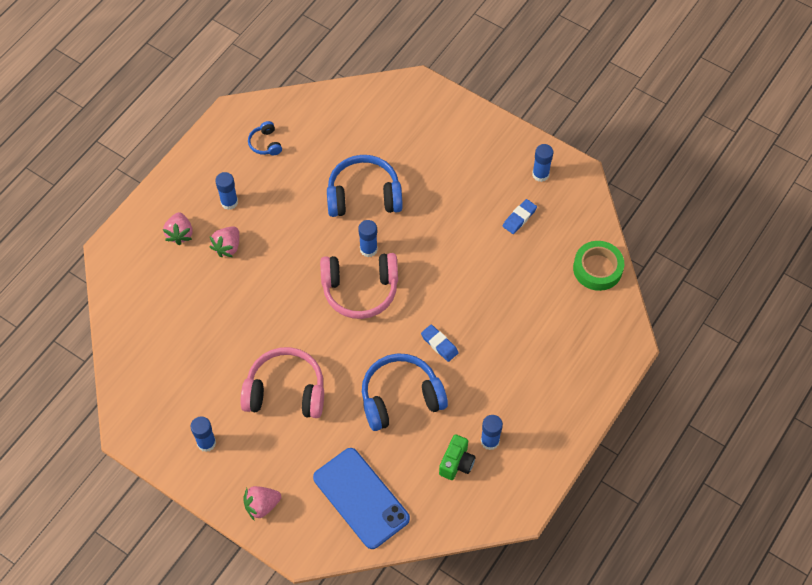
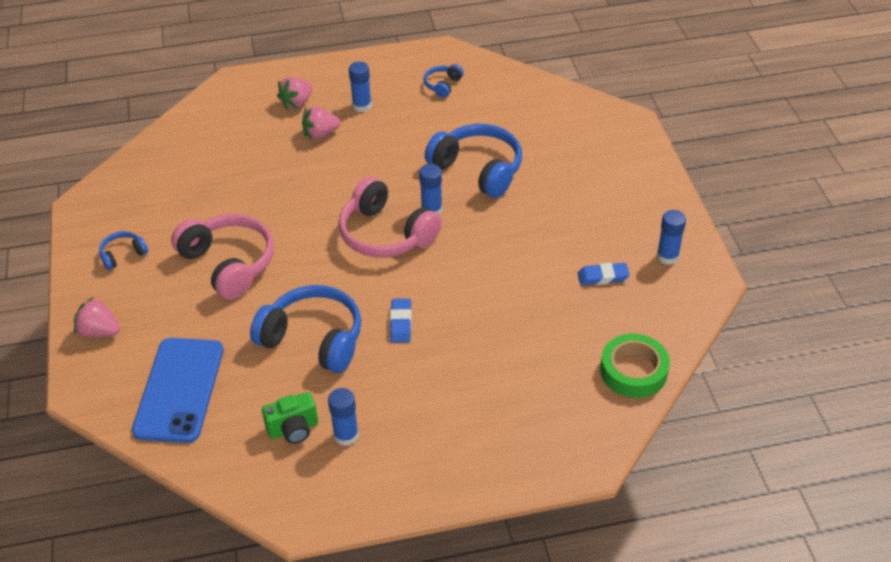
camera: 45 degrees right, 15 degrees down
(206, 443) = (123, 254): blue glue stick -> blue headphones

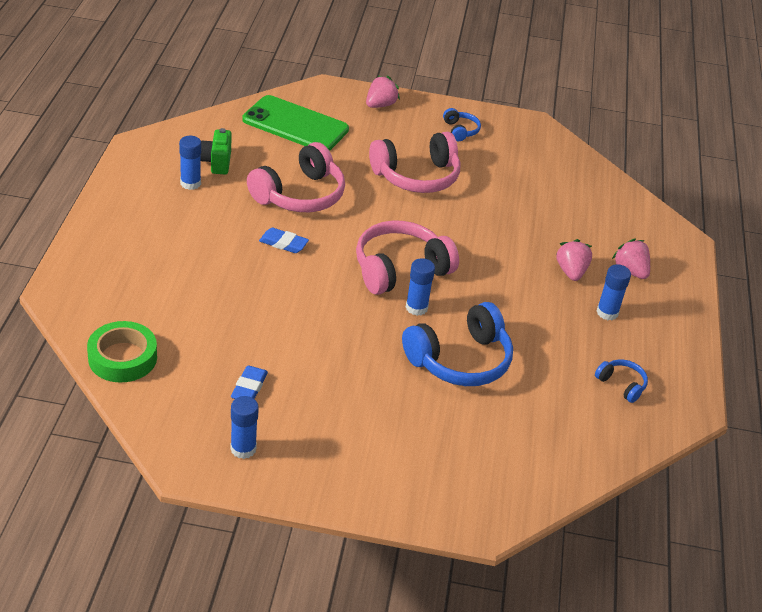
camera: 105 degrees right, 5 degrees down
(179, 390) = (295, 125): blue phone -> green phone
(313, 339) = (300, 195): blue headphones -> pink headphones

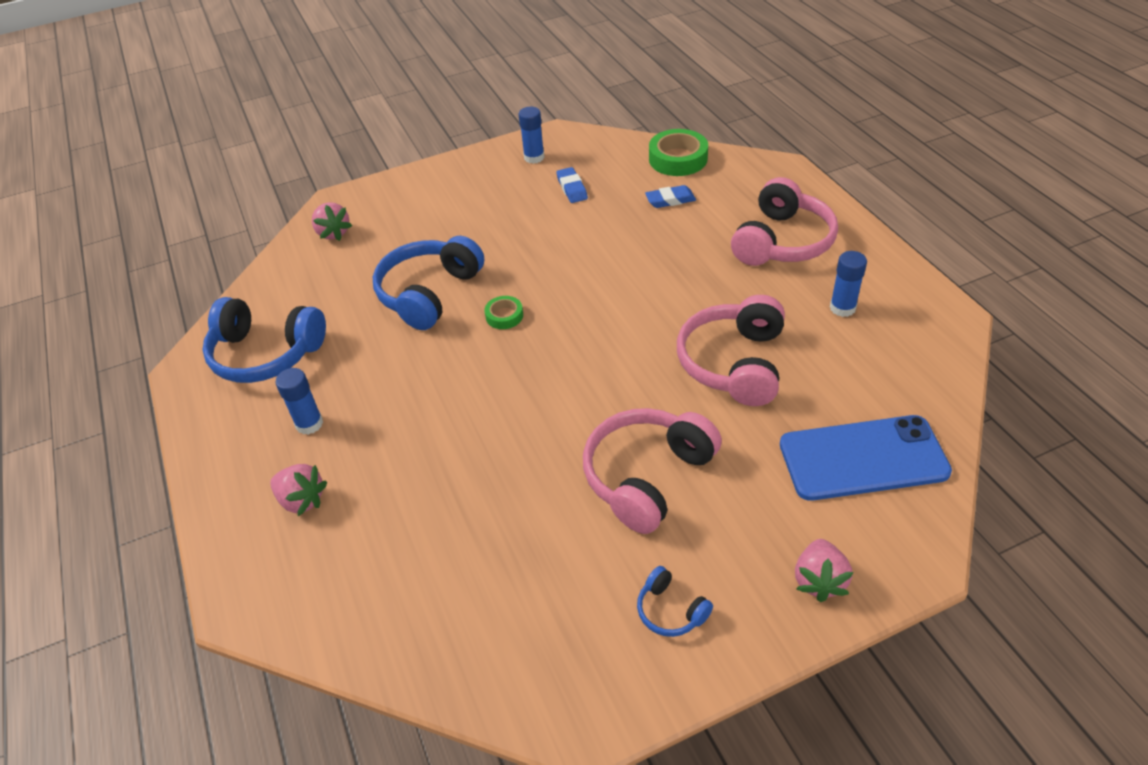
camera: 155 degrees right, 5 degrees up
(217, 162) = (858, 347): green camera -> none
(283, 243) = (683, 303): blue eraser -> blue eraser (670, 200)
(295, 125) = (863, 458): green phone -> blue phone
(400, 269) = (554, 344): pink headphones -> pink headphones (782, 241)
(416, 308) = (504, 316): blue glue stick -> green tape
(571, 272) = (373, 453): pink strawberry -> pink strawberry (333, 233)
(621, 384) = (265, 354): blue headphones -> blue headphones, size x2.11

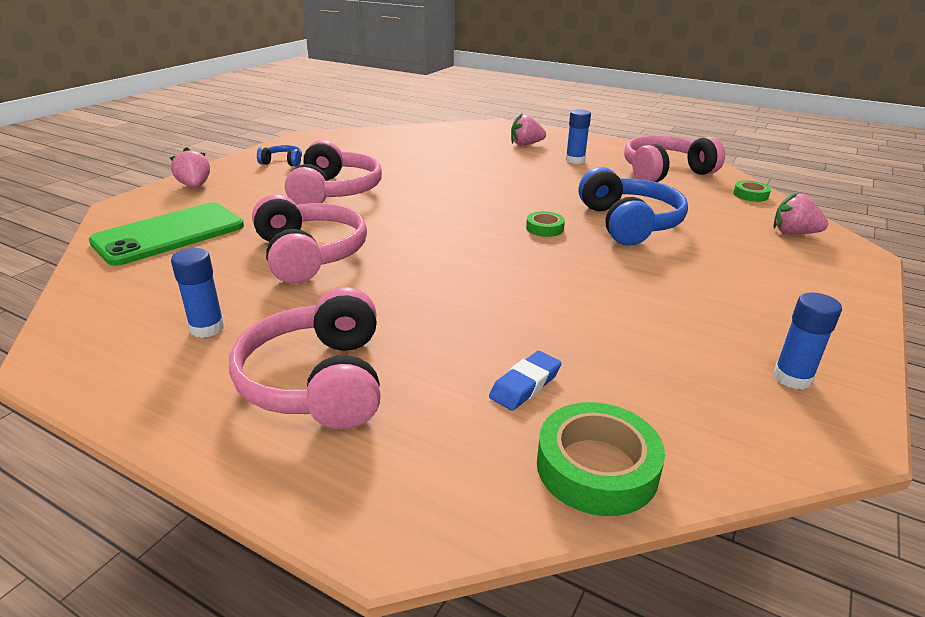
camera: 140 degrees right, 15 degrees down
(265, 354) = (665, 172): blue headphones -> pink headphones
(268, 285) = (750, 195): none -> green tape
(572, 188) = (670, 353): blue eraser -> none
(863, 458) = (169, 234): blue phone -> green phone

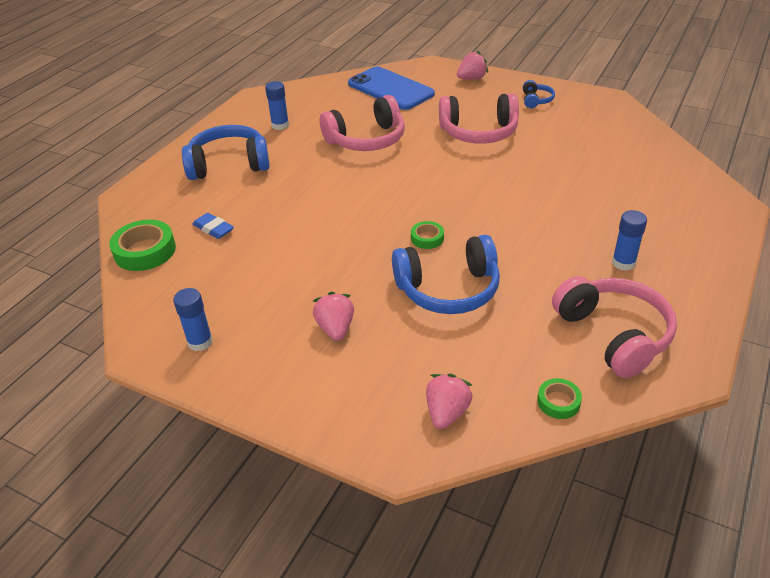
camera: 90 degrees right, 10 degrees up
(169, 234) = (390, 89): green phone -> blue phone
(318, 381) = (229, 164): pink headphones -> blue headphones
(526, 144) = (663, 227): pink strawberry -> pink strawberry (335, 328)

